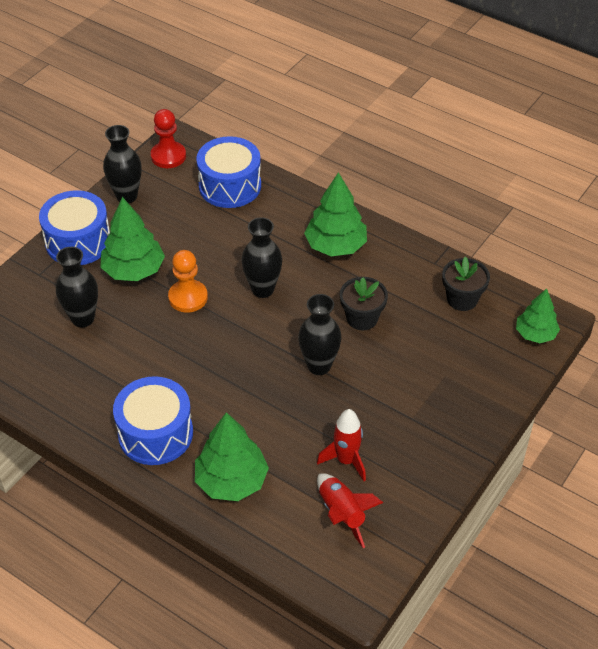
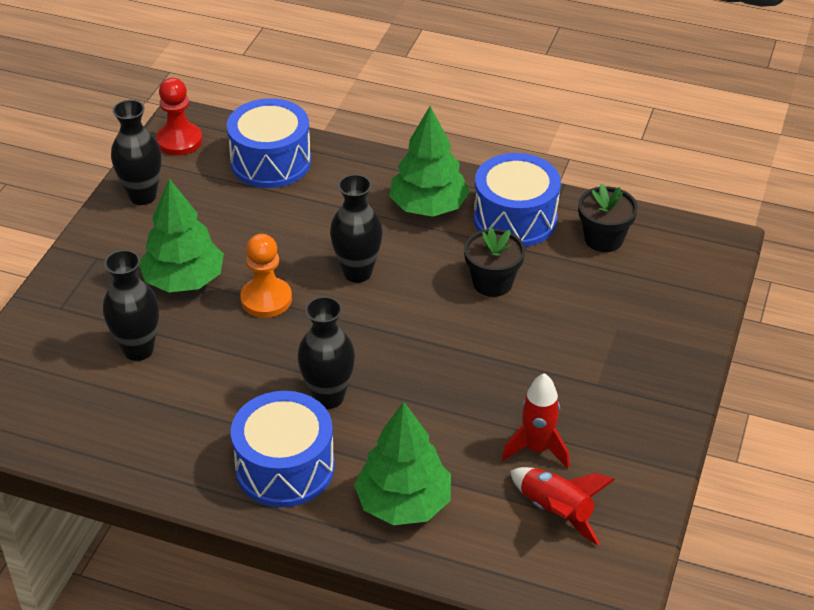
camera: 15 degrees left, 5 degrees down
(78, 241) = (98, 260): blue drum -> blue drum (515, 219)
(319, 366) = (461, 347): black vase -> black vase (328, 397)
(535, 334) = (704, 261): green tree -> none

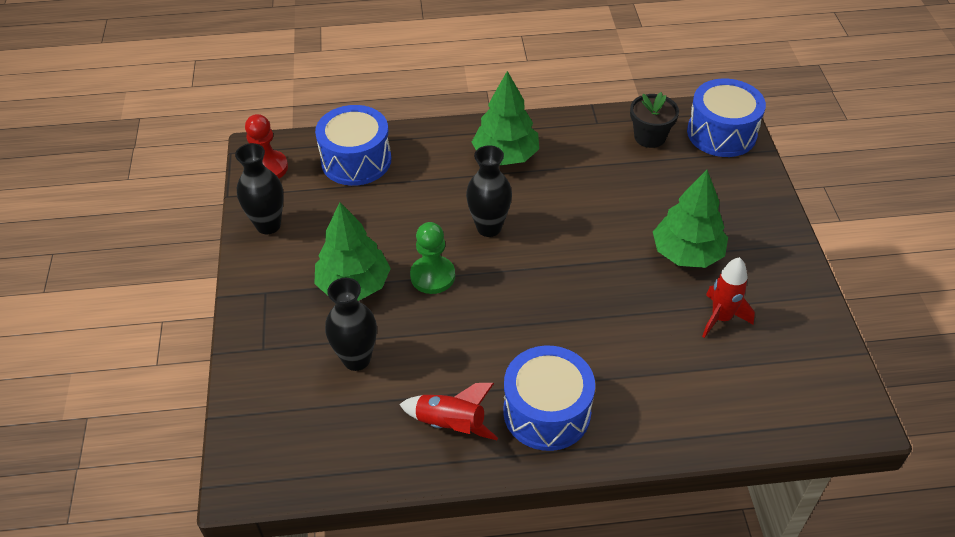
camera: 25 degrees left, 5 degrees up
(266, 299) = (432, 276): orange pawn -> green pawn
(328, 397) = (539, 339): black vase -> none
(404, 503) = (657, 402): green tree -> green tree (687, 253)
(492, 282) = (595, 199): black flower pot -> none
(515, 219) = (576, 143): blue drum -> blue drum (721, 133)
(555, 511) = (769, 362): red rocket -> red rocket (450, 424)

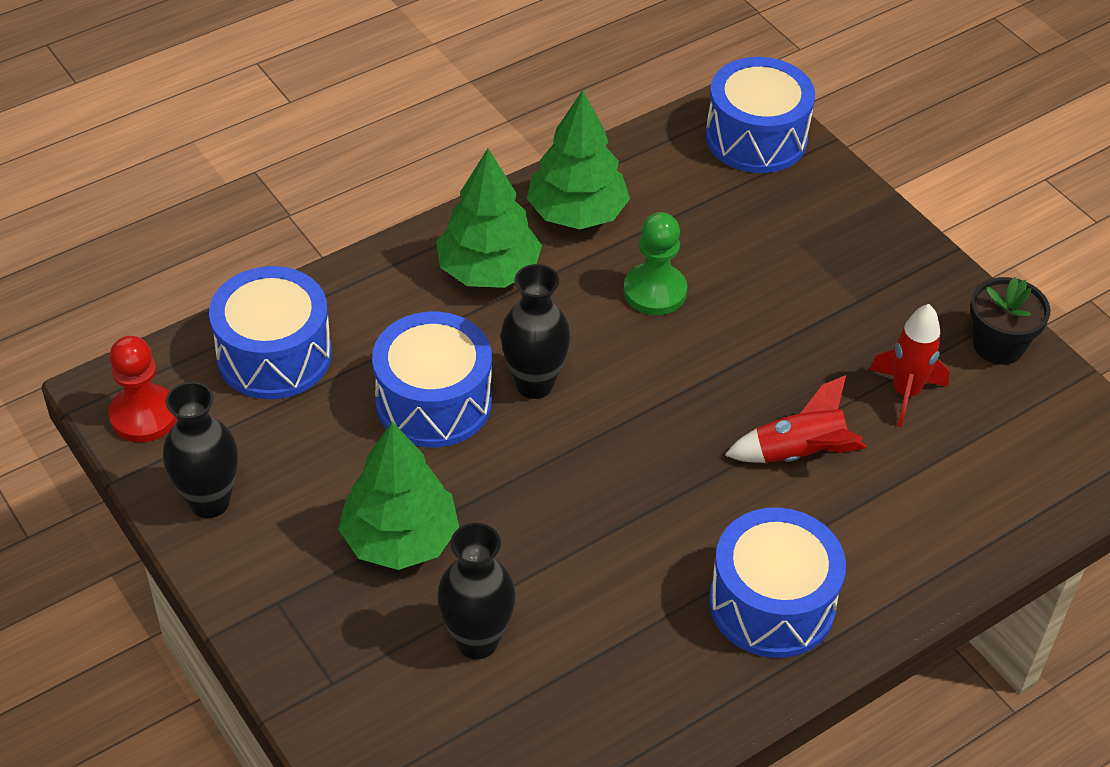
camera: 30 degrees left, 0 degrees up
(425, 216) = (433, 402): none -> blue drum
(432, 276) = (502, 483): green pawn -> green pawn (655, 291)
(450, 424) = (661, 673): red rocket -> red rocket (799, 453)
(649, 137) = (667, 175): black flower pot -> black flower pot (998, 345)
(687, 253) = (813, 322): green tree -> green tree (577, 213)

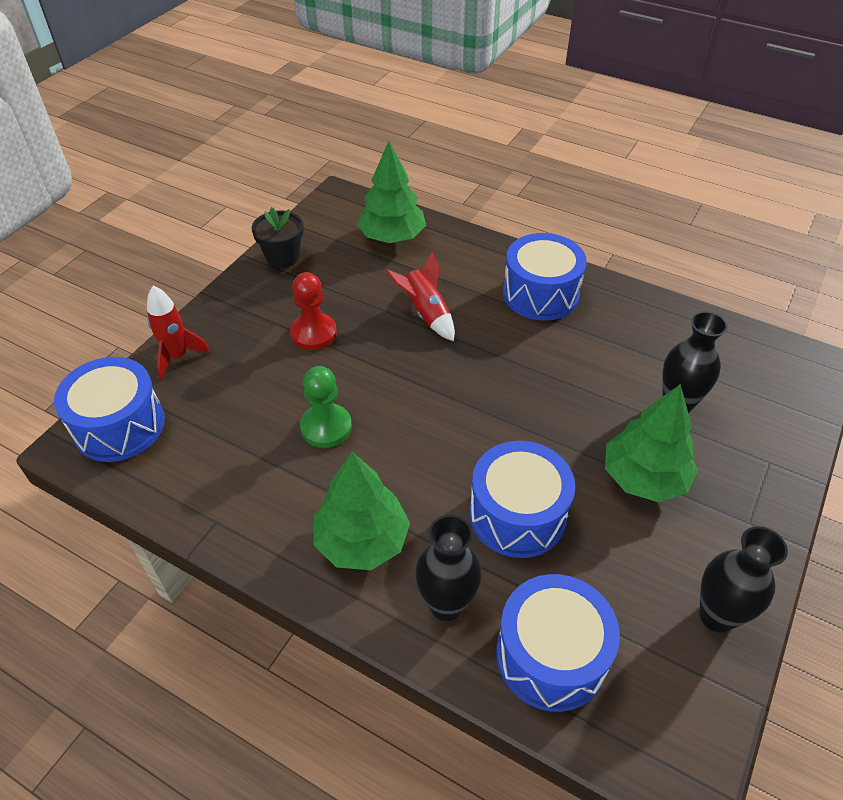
camera: 115 degrees left, 0 degrees up
(144, 415) = (686, 725): red pawn -> red pawn (313, 333)
(534, 384) = (459, 461): black vase -> black vase (446, 604)
(577, 213) = (262, 508): green tree -> green tree (392, 237)
(905, 393) = (346, 283): red rocket -> red rocket (177, 356)

